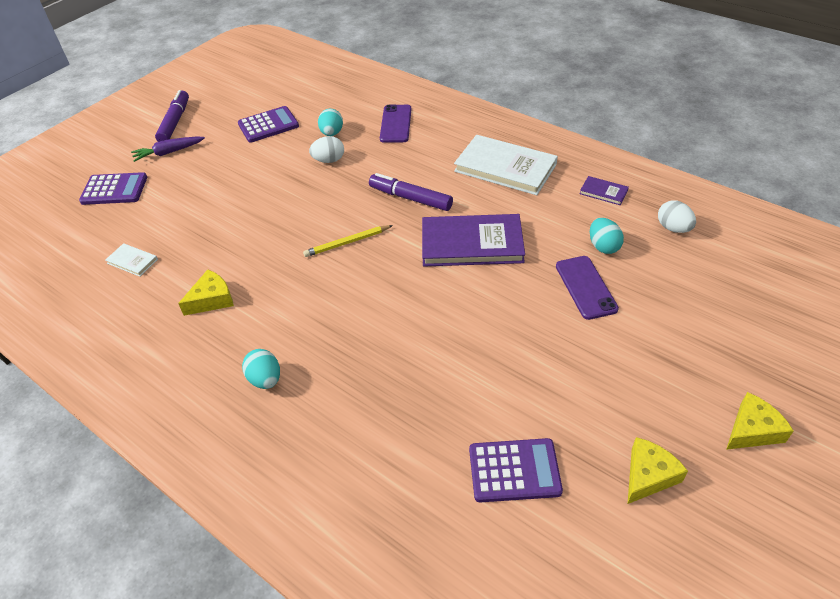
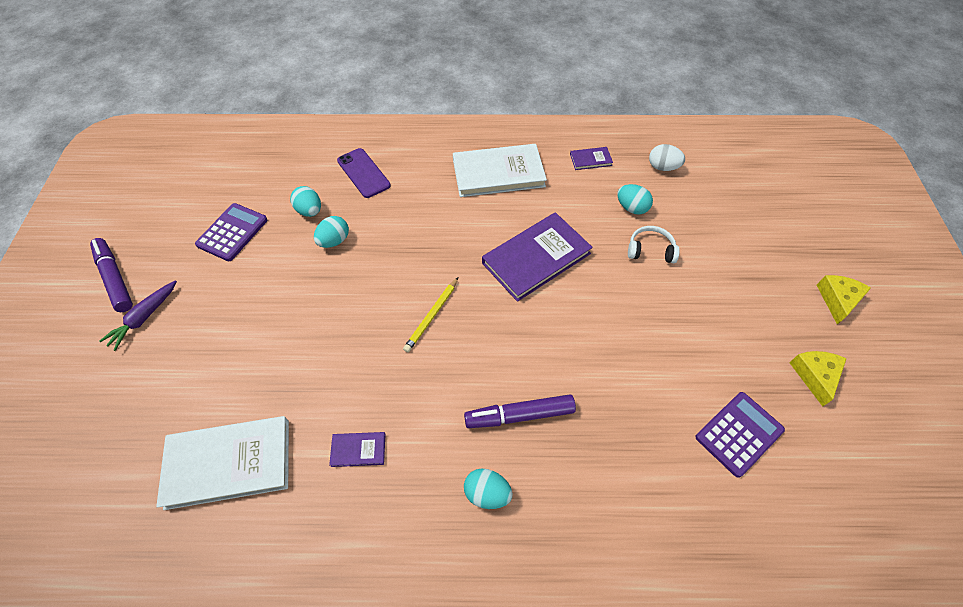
camera: 40 degrees left, 10 degrees up
(114, 189) = (119, 395): purple calculator -> none
(132, 261) = (229, 463): white book -> white book, size x2.22
(212, 299) = (358, 450): yellow cheese -> purple book
(329, 160) = (334, 241): white egg -> turquoise egg
(410, 198) = (446, 242): purple marker -> purple marker (519, 415)
(585, 287) = (650, 250): purple phone -> white headphones

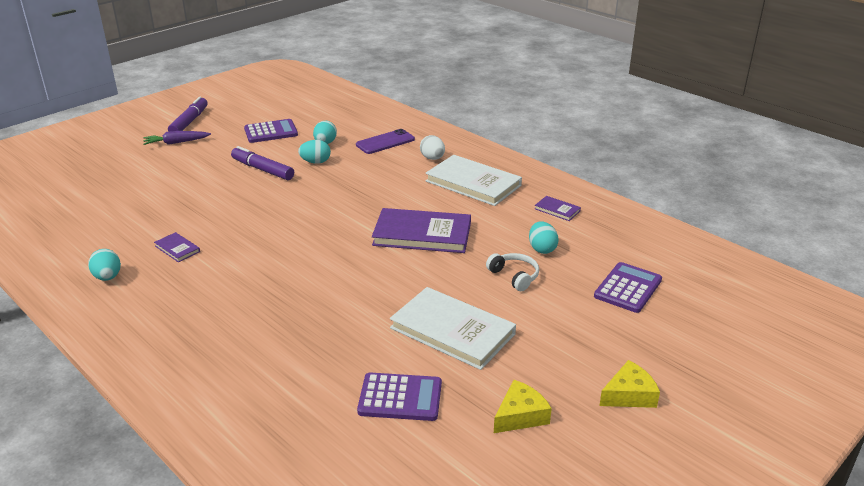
camera: 45 degrees right, 25 degrees down
(229, 463) = (118, 215): white book -> white book (452, 331)
(363, 173) = (385, 142): purple phone -> purple phone turned 45 degrees clockwise
(432, 316) = (310, 222): yellow pencil -> none
(487, 493) = (204, 309): turquoise egg -> turquoise egg (108, 277)
(519, 415) = (280, 292): purple marker -> purple marker (262, 169)
(662, 167) = (612, 242): white egg -> white egg (432, 158)
(723, 204) = (628, 288): none -> purple calculator

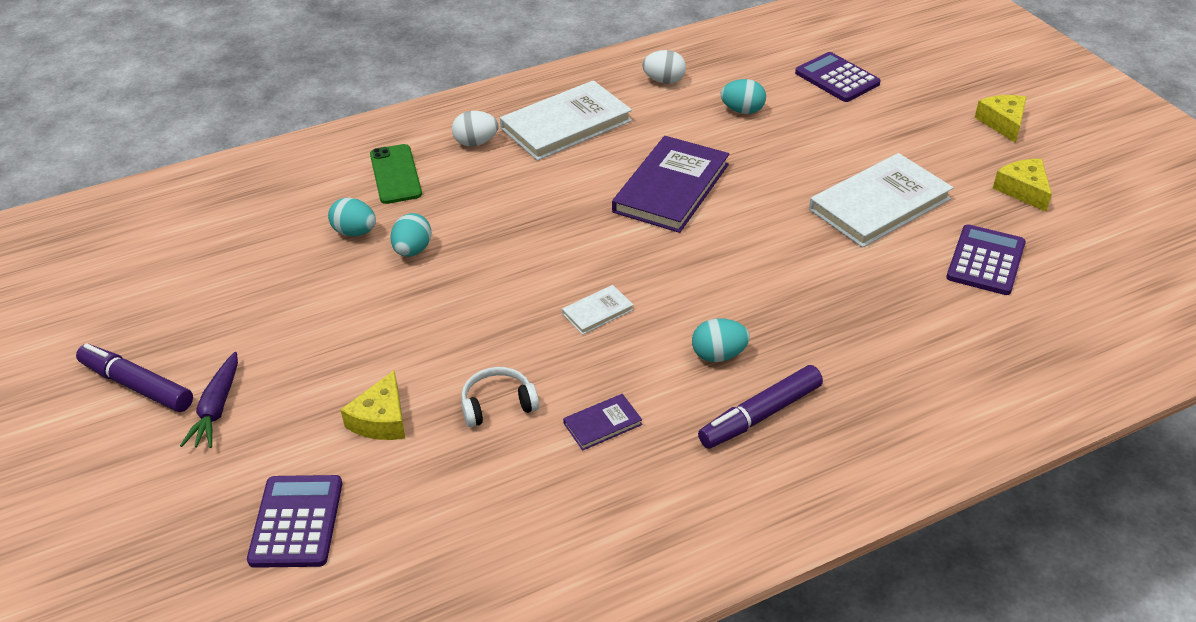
camera: 70 degrees left, 10 degrees up
(108, 277) = (652, 509): turquoise egg -> turquoise egg (718, 355)
(173, 184) = (381, 419): none -> yellow cheese
(262, 169) = (400, 309): purple marker -> purple marker (760, 415)
(271, 132) = (266, 286): purple calculator -> purple calculator (296, 522)
(278, 229) = (597, 312): none -> white book
(385, 142) = (395, 174): purple phone -> green phone
(514, 276) = (790, 141): white headphones -> white headphones (498, 404)
(557, 210) = (664, 81): purple book -> white egg

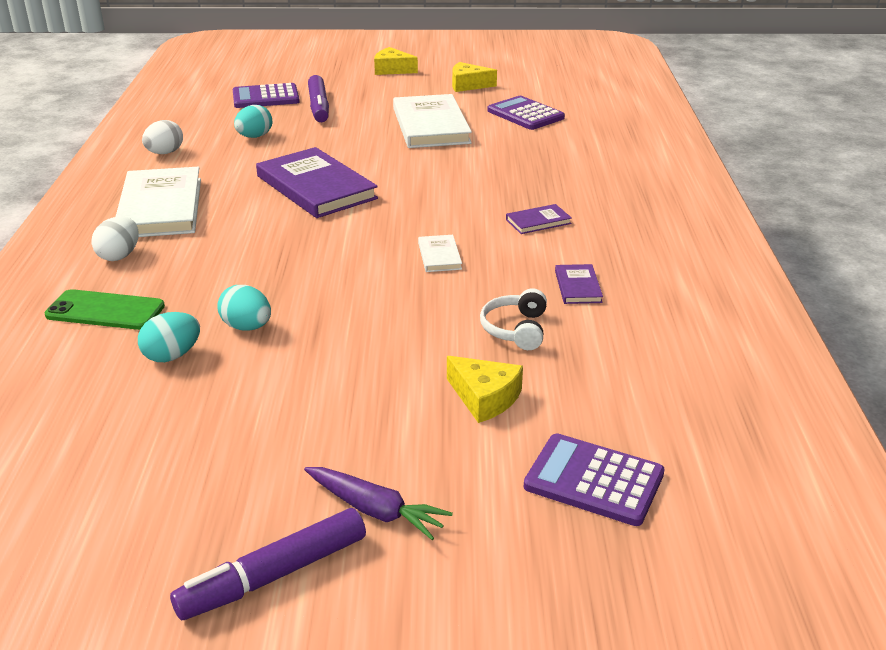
camera: 65 degrees left, 10 degrees down
(718, 355) = (538, 221): turquoise egg -> purple book
(760, 415) = (615, 224): purple marker -> purple marker (318, 107)

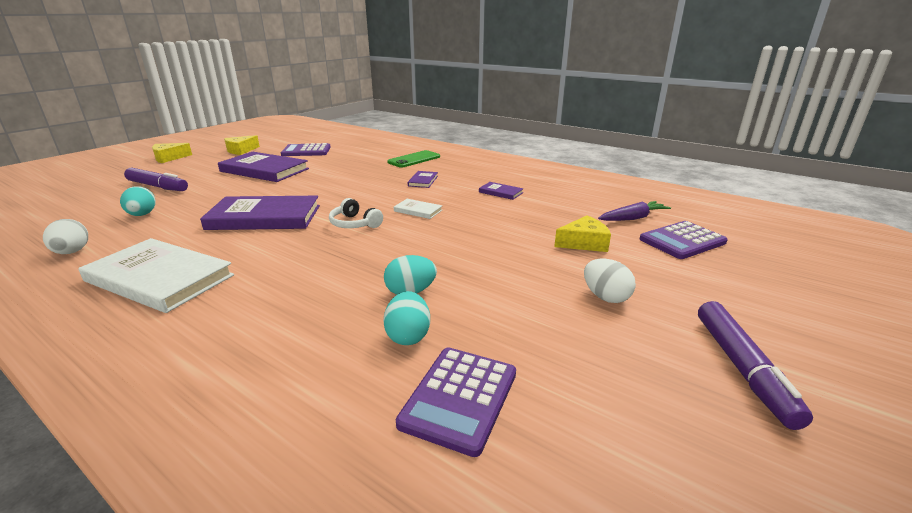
camera: 55 degrees left, 5 degrees down
(105, 311) = (283, 352): green phone -> green phone (414, 159)
(119, 256) = (200, 319): white egg -> white egg (605, 297)
(265, 97) = (94, 196): purple calculator -> purple calculator (459, 398)
(376, 510) = (680, 308): purple carrot -> purple carrot (633, 218)
(430, 126) = (264, 170): white book -> purple book
(516, 329) = (523, 216): white headphones -> white headphones (354, 224)

